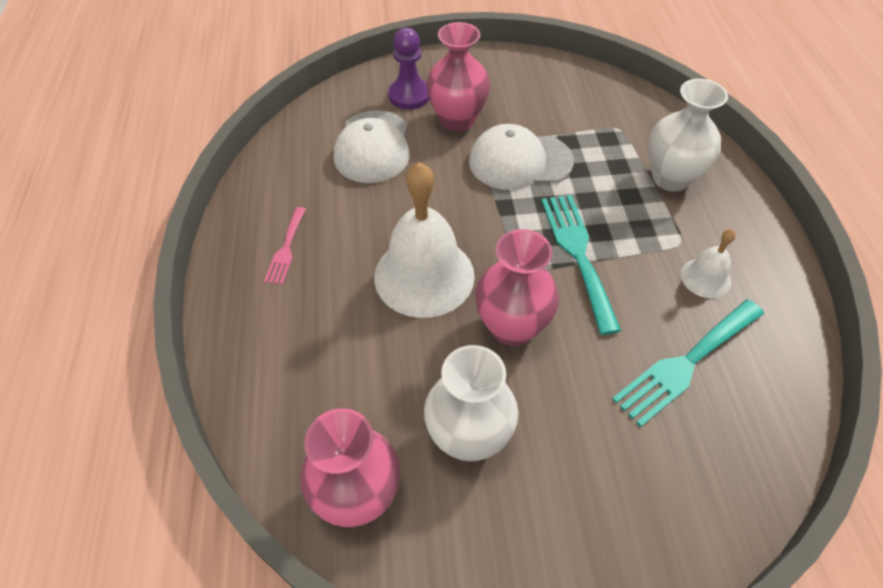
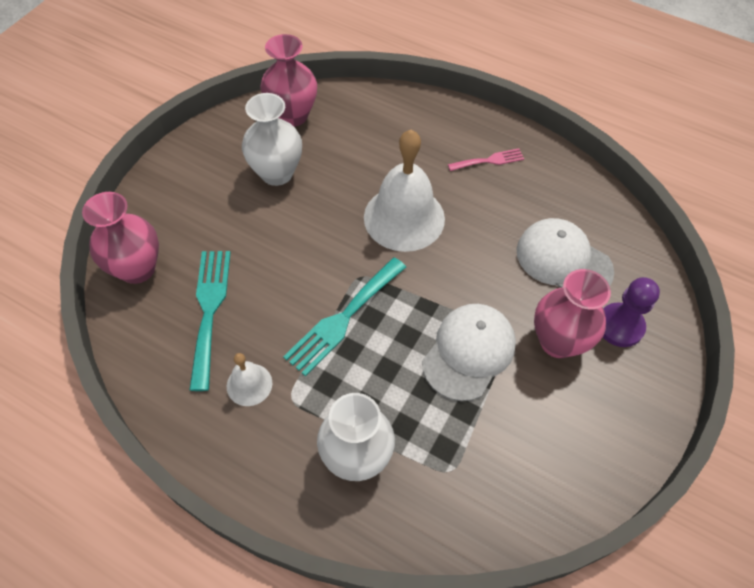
camera: 125 degrees right, 5 degrees up
(286, 249) = (489, 160): pink fork -> pink fork turned 120 degrees clockwise
(512, 327) = (322, 237): pink vase -> pink vase (137, 269)
(578, 254) = (343, 318): turquoise fork -> turquoise fork turned 105 degrees clockwise

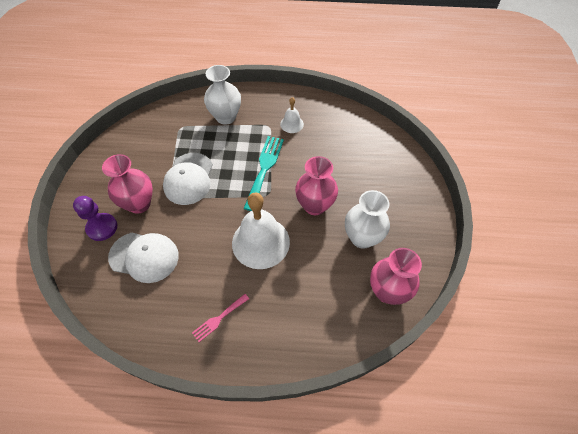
camera: 155 degrees right, 0 degrees up
(137, 269) = (389, 149): pink vase -> pink vase (315, 205)
(209, 310) = (336, 145): turquoise fork -> none

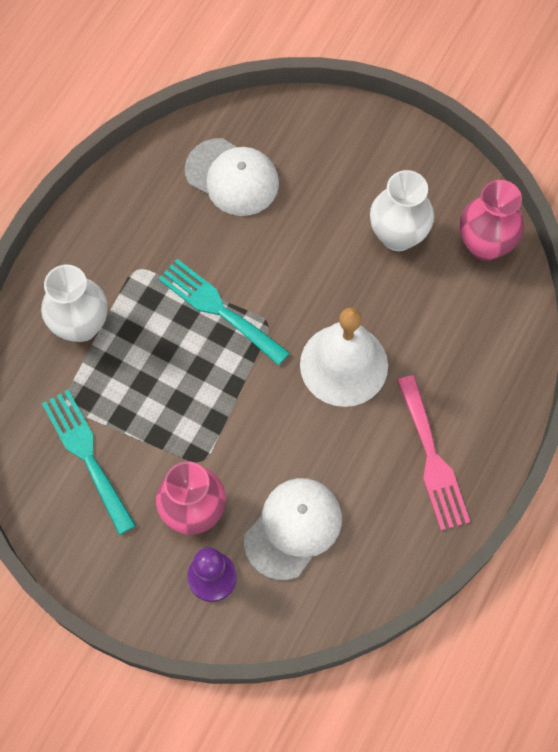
camera: 65 degrees left, 10 degrees up
(155, 146) = (87, 455): none -> turquoise fork
(189, 179) = (182, 424): white cap -> white cap (232, 177)
(219, 319) = (432, 459): pink fork -> pink fork, size x1.77
(292, 124) = (151, 234): white bell -> none
(315, 205) = (319, 270): pink vase -> none

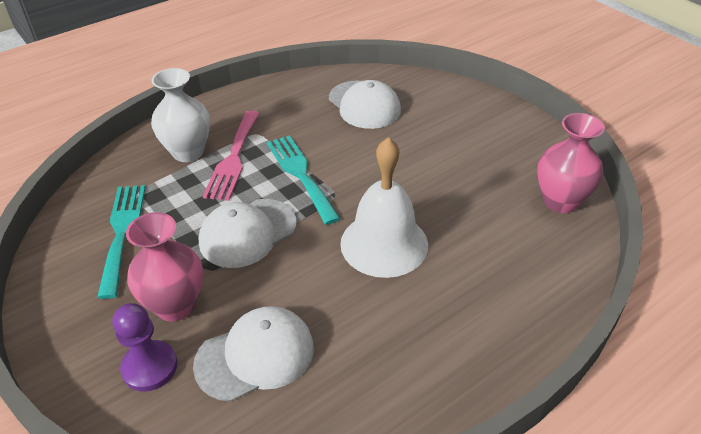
camera: 25 degrees right, 25 degrees down
(209, 405) = (247, 233): none -> white cap
(398, 236) = (481, 173): white vase -> none
(432, 459) = (431, 348): pink fork -> pink fork (233, 158)

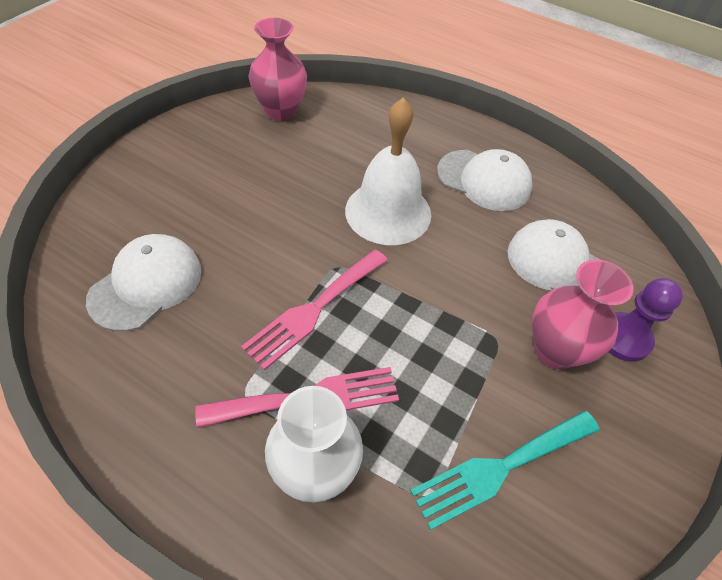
camera: 115 degrees left, 10 degrees up
(247, 233) = (430, 327): white cap -> white cap (484, 180)
(300, 174) = (314, 310): turquoise fork -> pink fork

